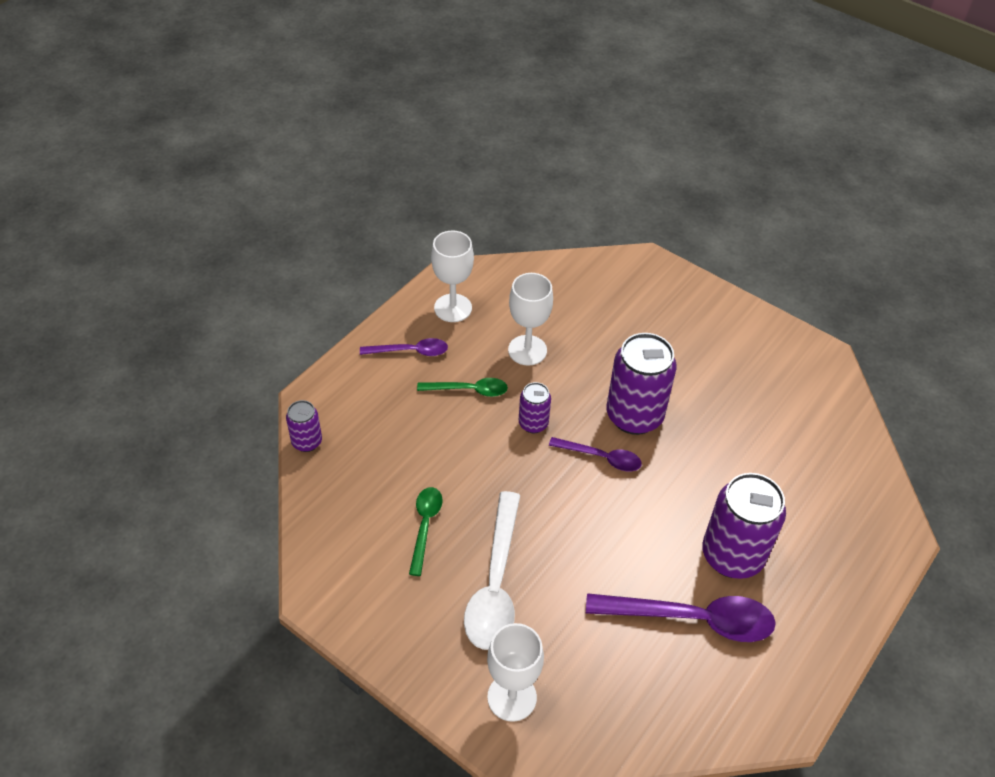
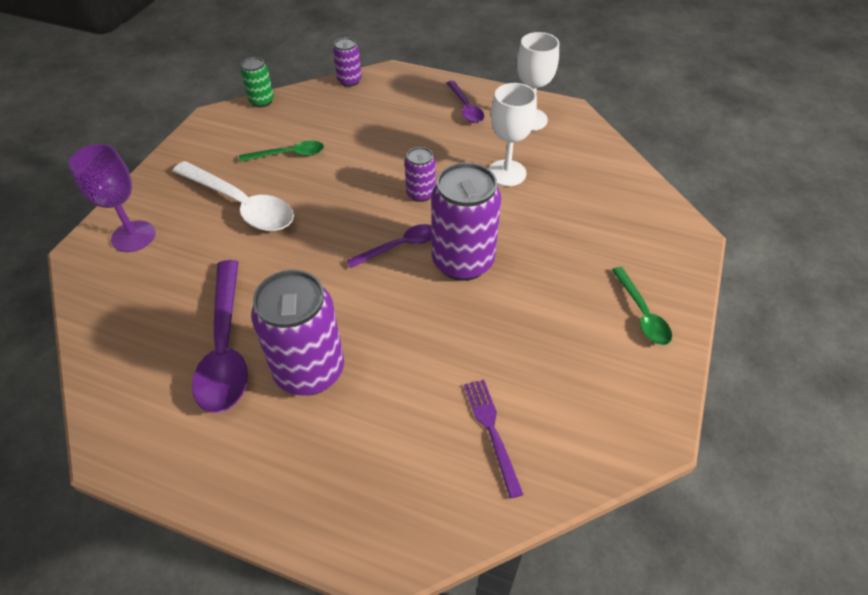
camera: 75 degrees right, 0 degrees up
(305, 539) = (262, 101): none -> green can
(469, 390) = (440, 148): green spoon -> green spoon (642, 313)
(495, 583) = (241, 205): white spoon -> white spoon turned 135 degrees counterclockwise
(512, 697) = (133, 236): white goblet -> purple goblet
(601, 458) = (399, 246): purple spoon -> purple spoon turned 120 degrees counterclockwise
(811, 446) = (492, 431): none -> purple fork

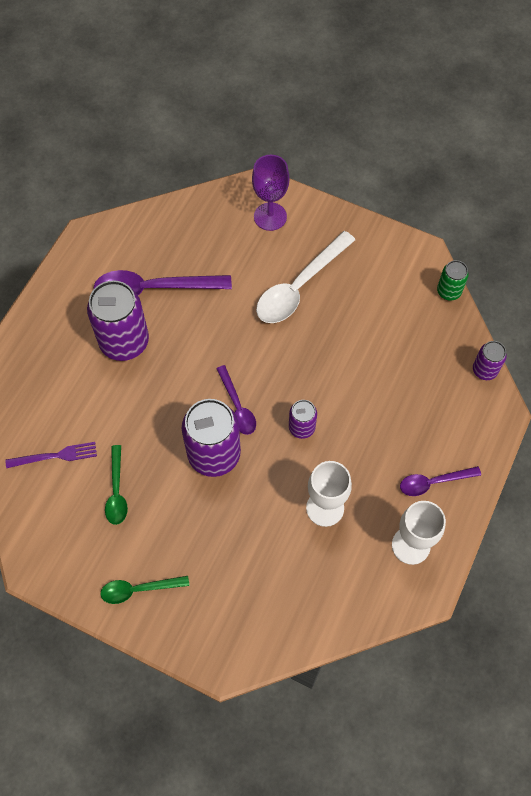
camera: 95 degrees right, 15 degrees up
(288, 155) = (364, 319): green spoon -> green spoon (117, 491)

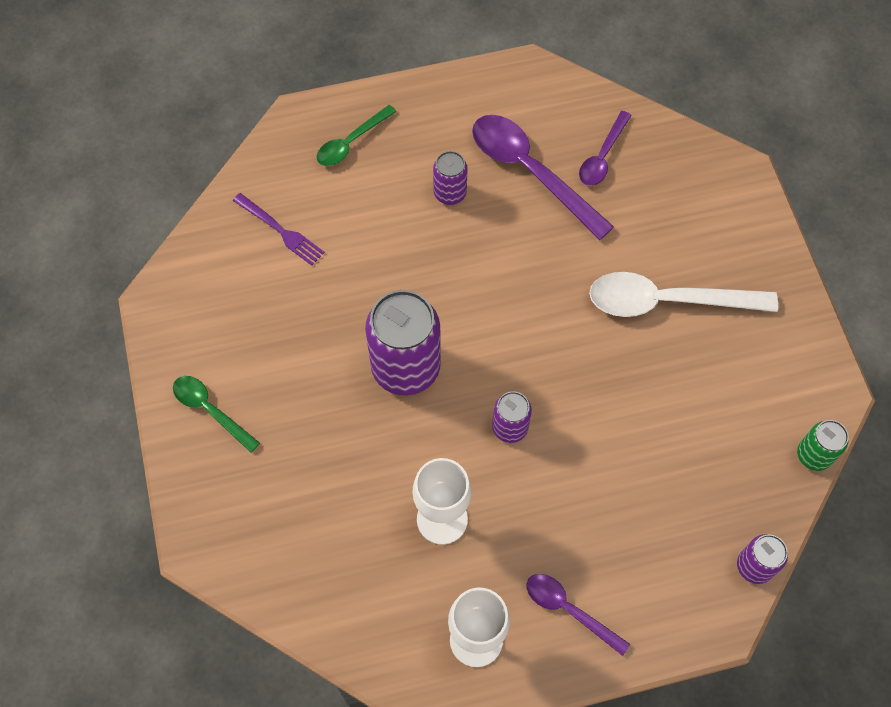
camera: 50 degrees right, 0 degrees up
(117, 491) = (291, 312): green spoon -> green spoon (351, 142)
(124, 342) = (450, 193): purple can -> purple can, size x0.51
(237, 406) = (477, 348): purple spoon -> purple spoon (602, 156)
(270, 216) = (720, 210): purple goblet -> none

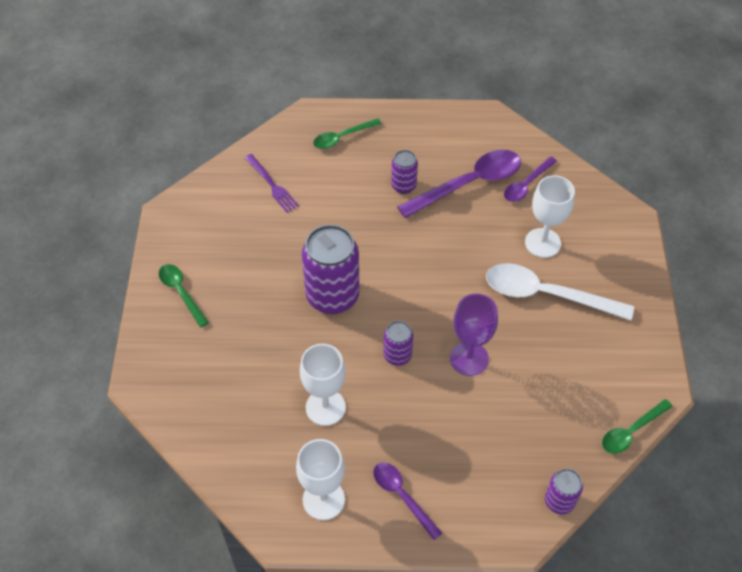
camera: 15 degrees right, 10 degrees down
(530, 172) = (468, 184): purple spoon -> purple spoon turned 90 degrees clockwise
(598, 410) = (469, 358): none -> purple goblet
(644, 232) = (542, 243): none -> white goblet
(813, 455) = (631, 431): green can -> green spoon

